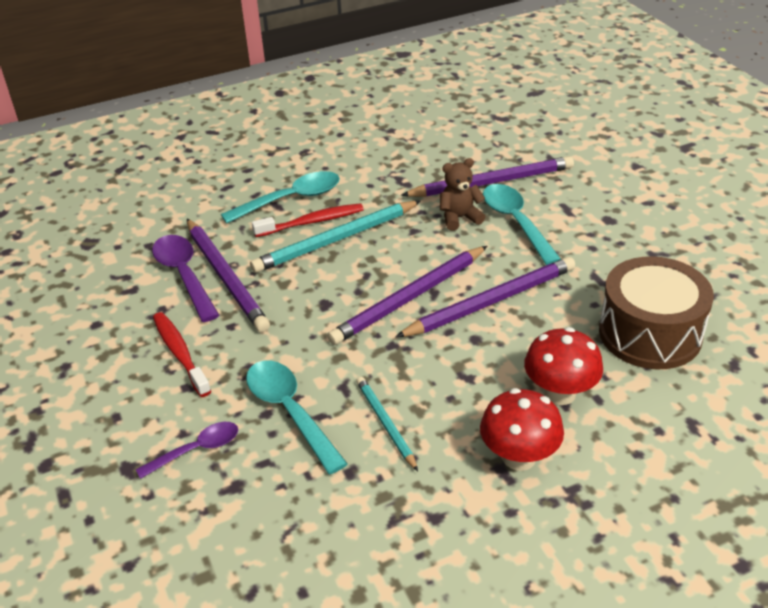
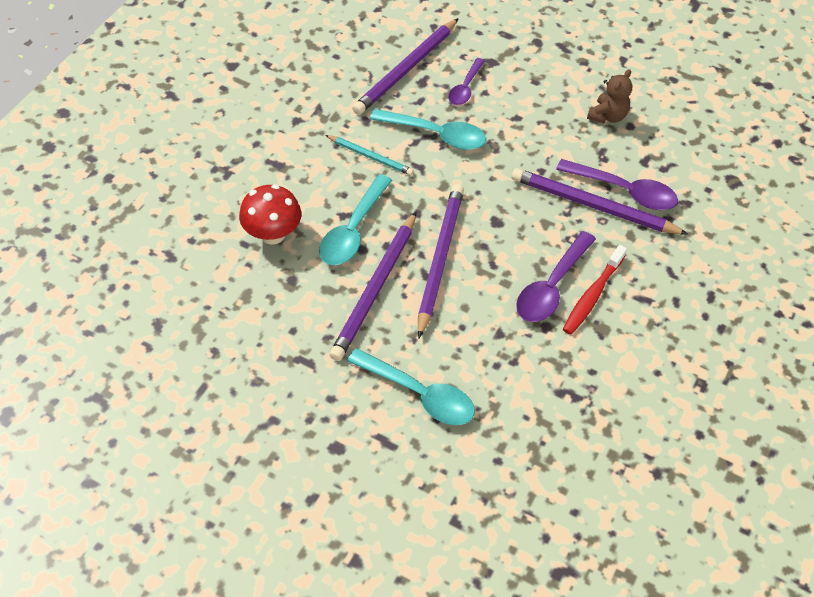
camera: 140 degrees right, 15 degrees up
(180, 353) = (549, 135): red toothbrush -> none
(291, 199) = (639, 312): turquoise spoon -> turquoise spoon (353, 230)
(336, 240) = (552, 286): turquoise pencil -> purple spoon
(459, 218) = (473, 371): brown teddy bear -> brown teddy bear (607, 116)
(491, 182) = (483, 441): purple pencil -> purple pencil (406, 69)
(519, 457) = (272, 177): red mushroom -> none
(650, 333) = (234, 322): brown drum -> none

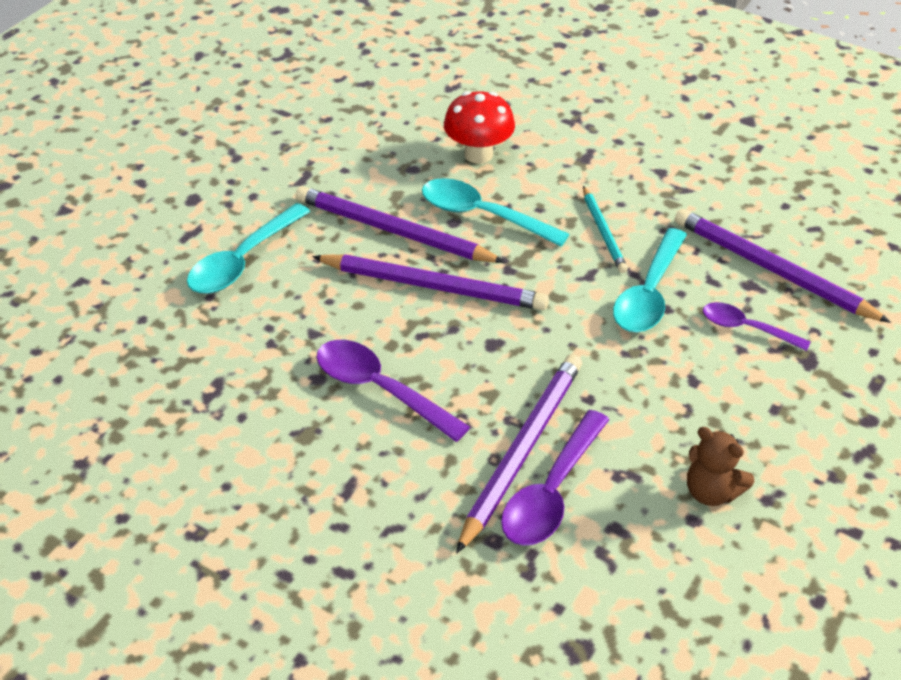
camera: 95 degrees right, 10 degrees down
(370, 156) = (603, 232): turquoise pencil -> turquoise pencil turned 45 degrees counterclockwise
(592, 295) = (360, 430): red toothbrush -> none

